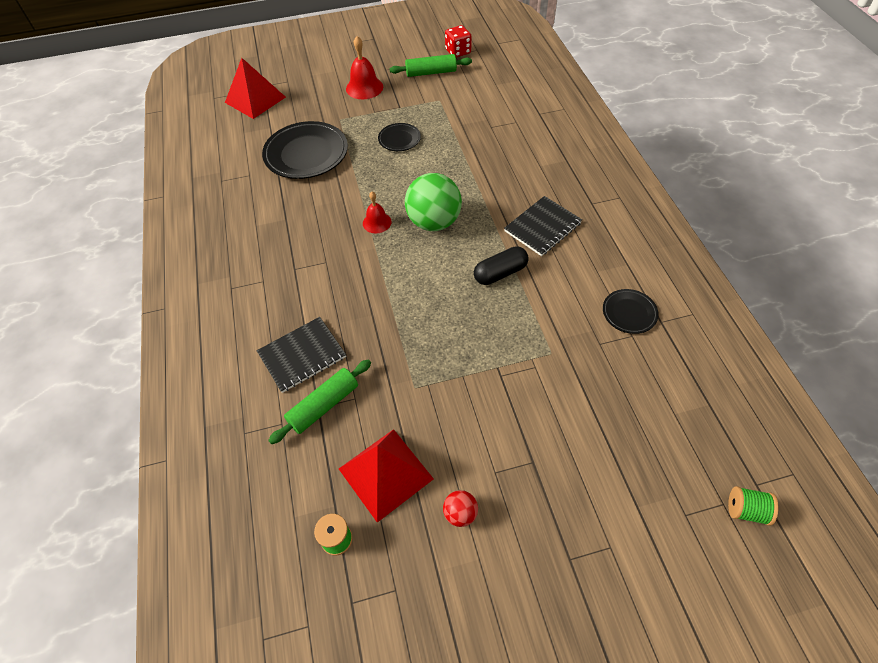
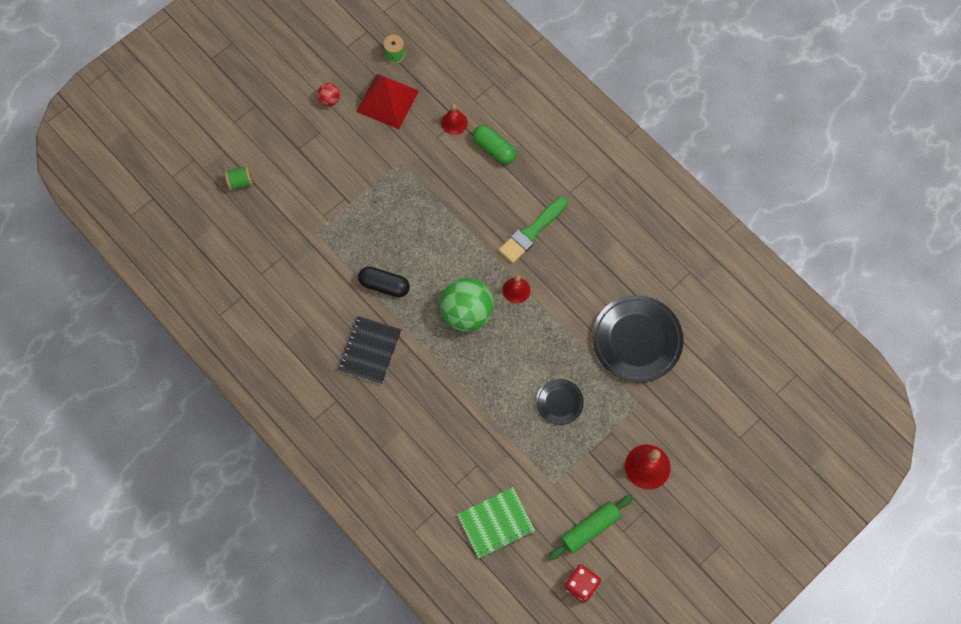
camera: 150 degrees right, 15 degrees up
(255, 99) = (750, 392): red pyramid -> none
(302, 355) = (494, 149): black notebook -> green capsule
(324, 406) = (454, 122): green rolling pin -> red bell
(326, 262) = (532, 232): none -> green brush
(497, 94) = (496, 523): none -> green notebook
(500, 273) = (384, 285): black capsule -> black capsule turned 75 degrees clockwise
(629, 313) = (269, 293): black plate -> none
(746, 510) = (157, 178): green spool -> green spool (240, 182)

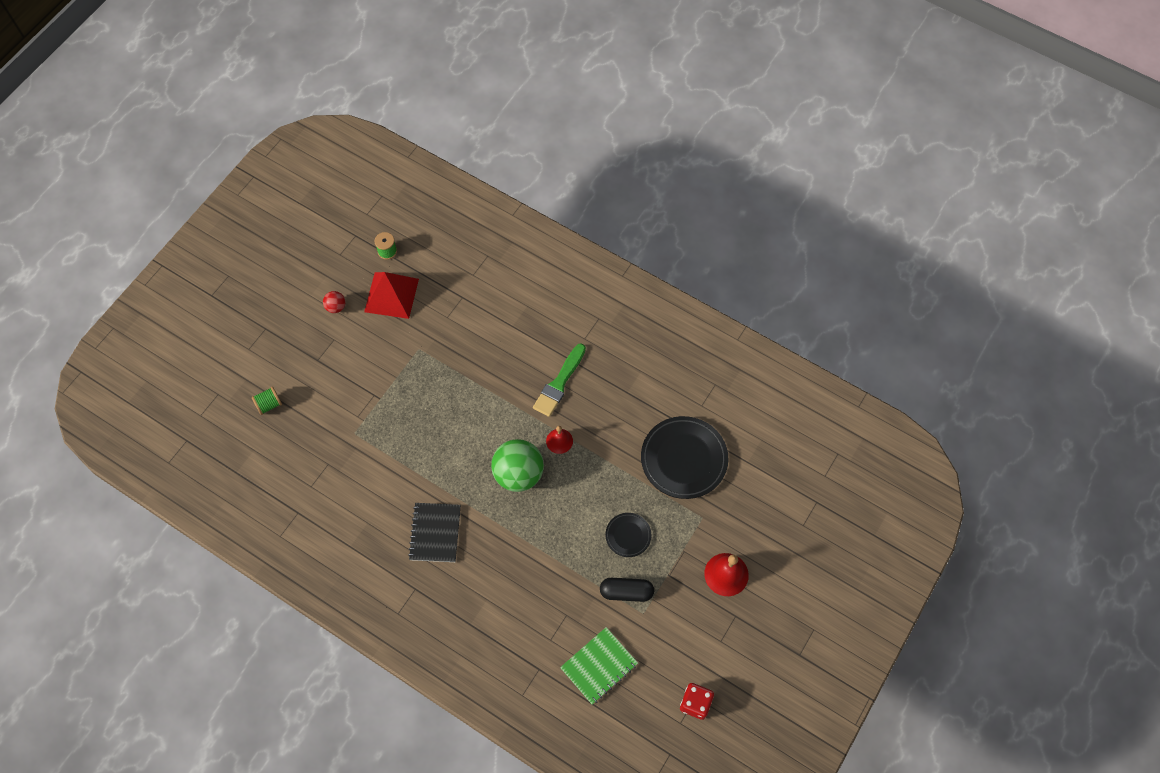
camera: 15 degrees left, 5 degrees down
(384, 285) = (433, 467): black capsule -> black capsule (626, 592)
(454, 122) = (460, 300): red bell -> none
(494, 149) = (503, 315): green capsule -> none
(590, 528) = (689, 647): green rolling pin -> none

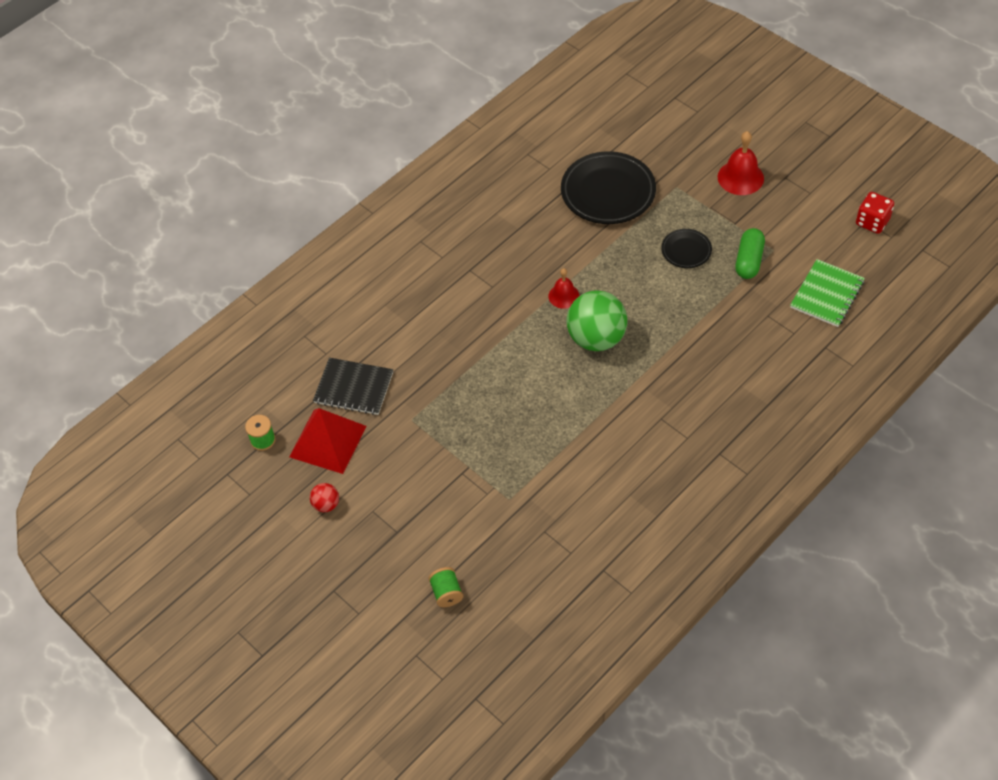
camera: 75 degrees left, 10 degrees down
(435, 533) = (654, 426): black notebook -> black notebook (353, 388)
(559, 383) = (492, 287): green brush -> none
(599, 666) = (827, 294): green notebook -> green notebook turned 60 degrees clockwise
(626, 592) = (748, 260): black capsule -> green capsule

